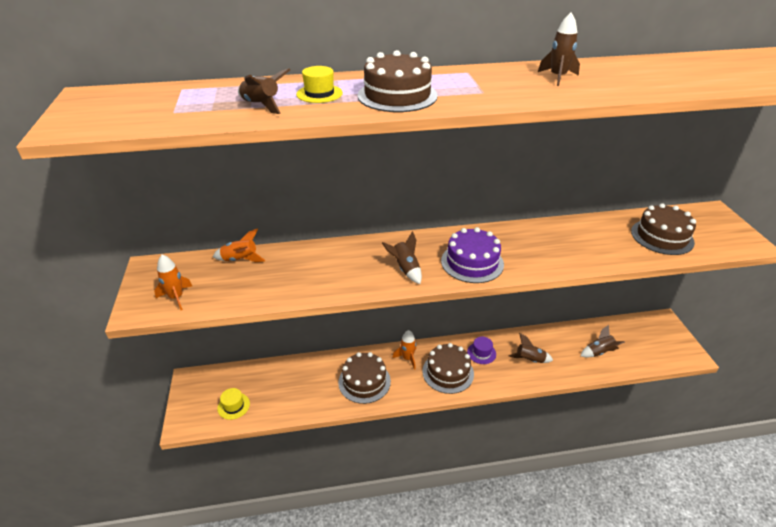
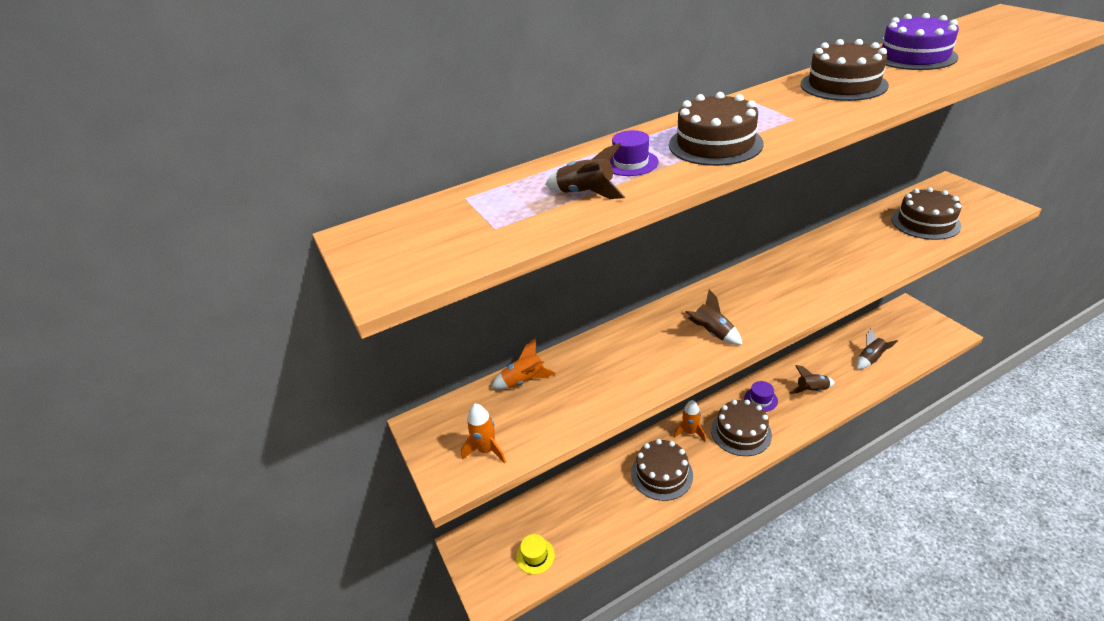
camera: 15 degrees left, 0 degrees up
(319, 94) = (631, 163): yellow hat -> purple hat
(472, 262) = (773, 304): purple cake -> purple cake (914, 56)
(557, 77) = (843, 85): brown rocket -> brown cake

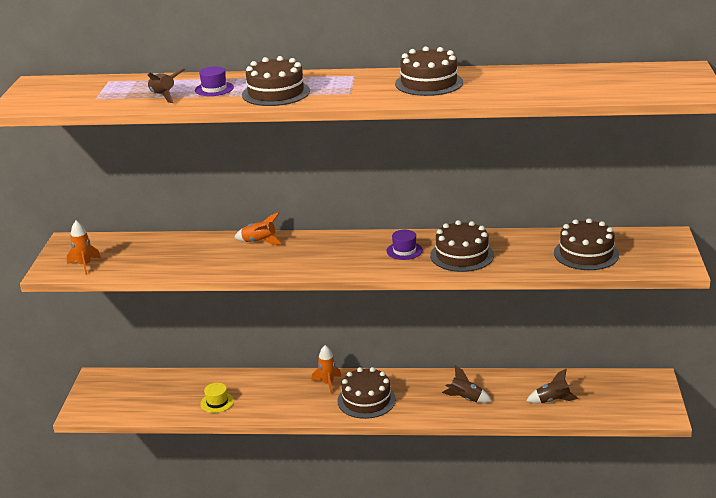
camera: 30 degrees right, 10 degrees down
(524, 381) = (150, 241): orange rocket -> orange rocket (259, 242)
(535, 556) = (131, 403): yellow hat -> yellow hat (217, 402)
(661, 474) = (272, 398): brown cake -> brown cake (462, 255)
(712, 333) = (300, 260): brown rocket -> none
(760, 399) = (413, 387): purple hat -> purple hat (404, 251)
(914, 56) = (523, 79): purple cake -> none

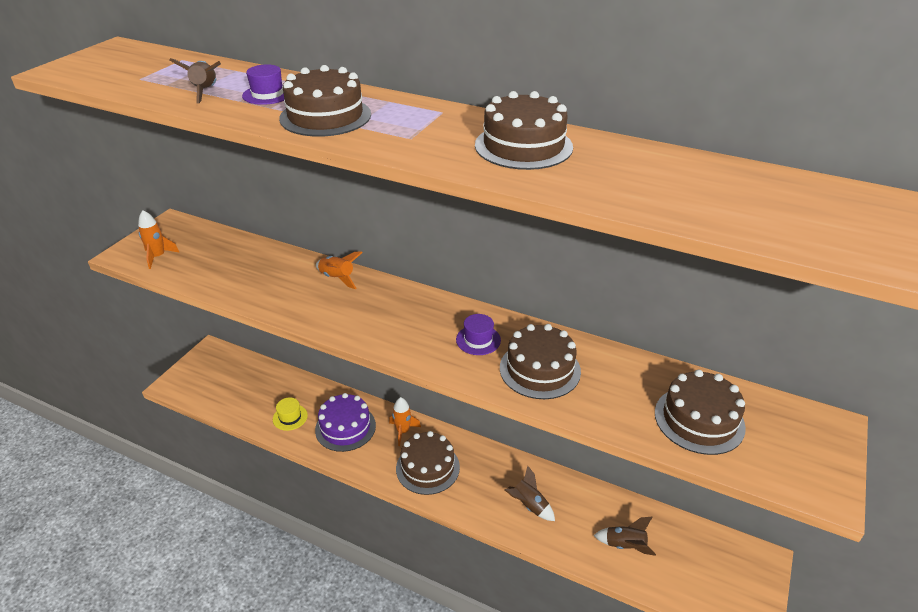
camera: 20 degrees right, 10 degrees up
(274, 395) = (345, 427): none -> purple cake

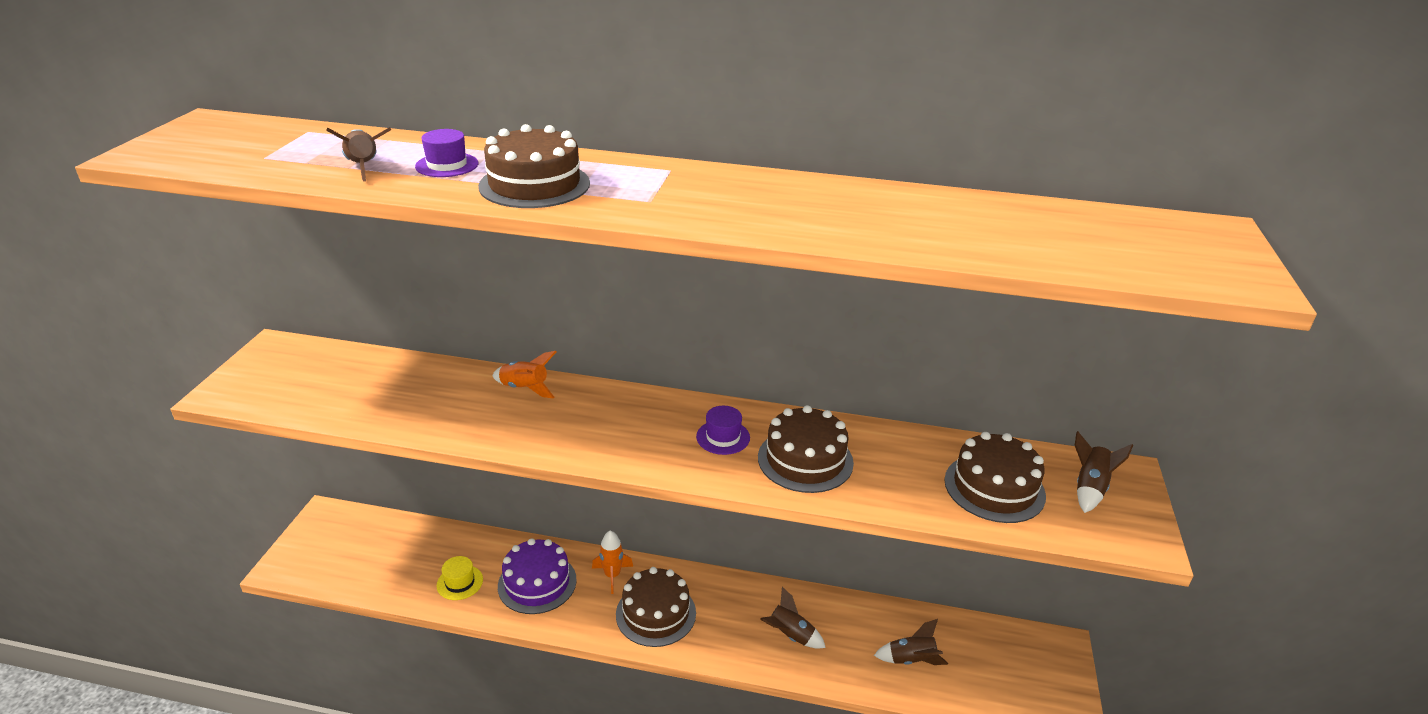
camera: 15 degrees left, 5 degrees down
(158, 257) = (272, 391): orange rocket -> none
(523, 146) = (781, 199): brown cake -> none
(790, 434) = (1089, 488): none -> brown rocket

